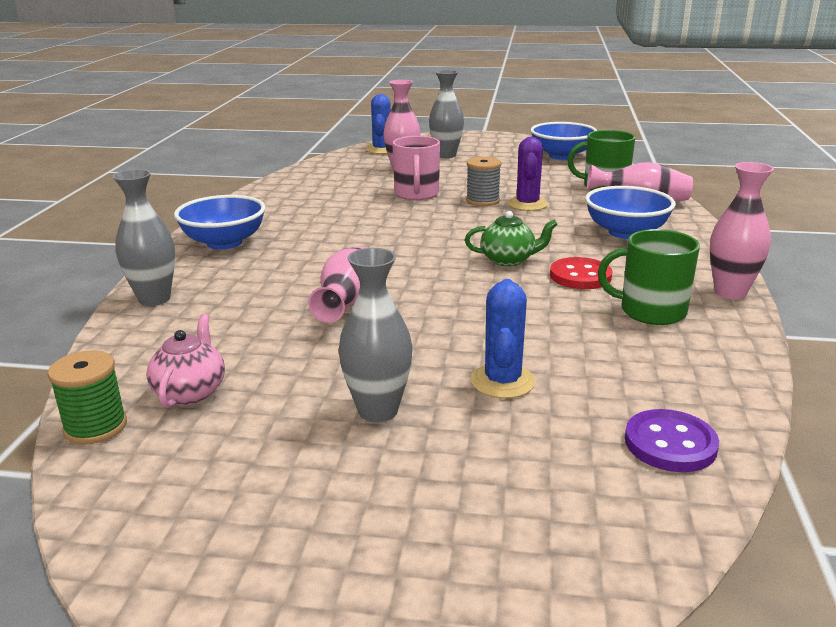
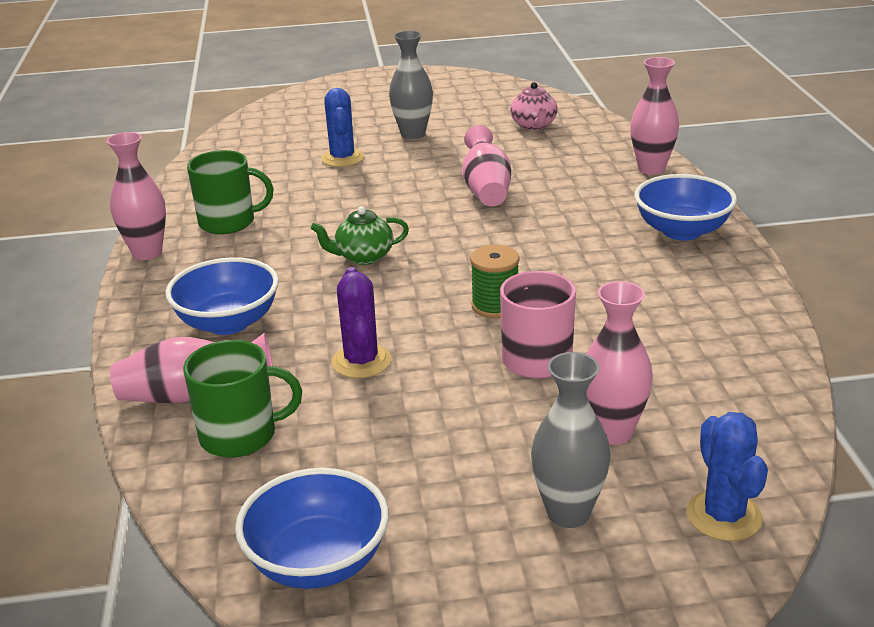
camera: 165 degrees right, 5 degrees up
(95, 427) = (563, 106): green spool -> green spool (495, 306)
(154, 299) = (651, 169): grey vase -> pink vase
(482, 201) = (429, 359): grey spool -> none
(580, 276) = (288, 249): red button -> none
(670, 444) = (241, 145): purple button -> none

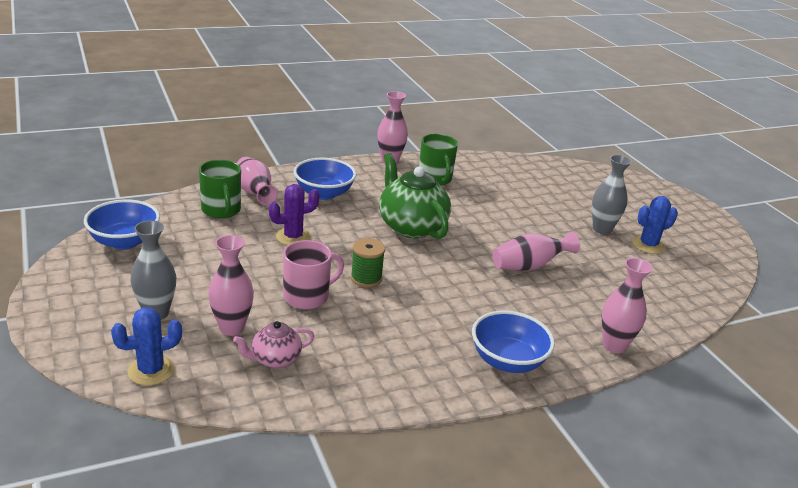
camera: 70 degrees right, 0 degrees up
(342, 158) = (544, 206): blue cactus -> blue cactus (648, 245)
(363, 257) = (411, 226): green teapot -> green teapot, size x1.88
(534, 125) = (658, 282): pink teapot -> pink teapot (275, 359)

